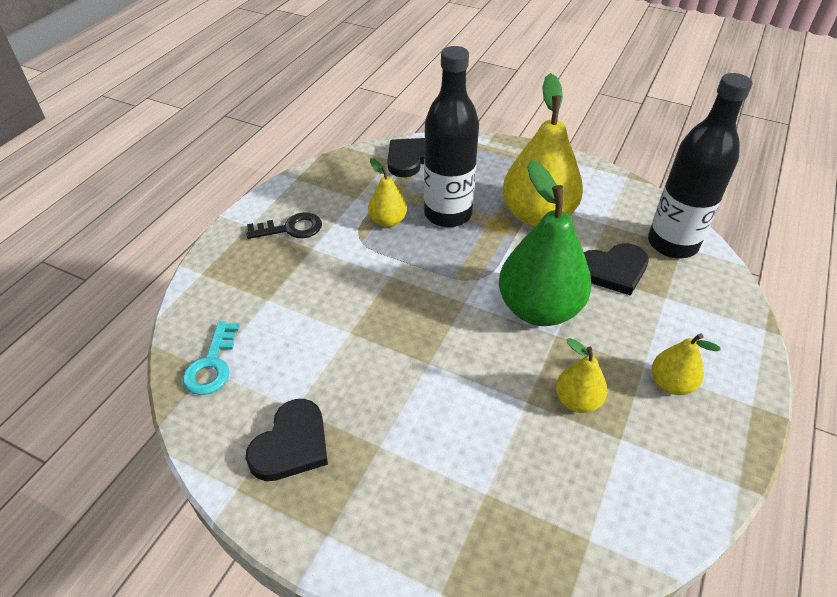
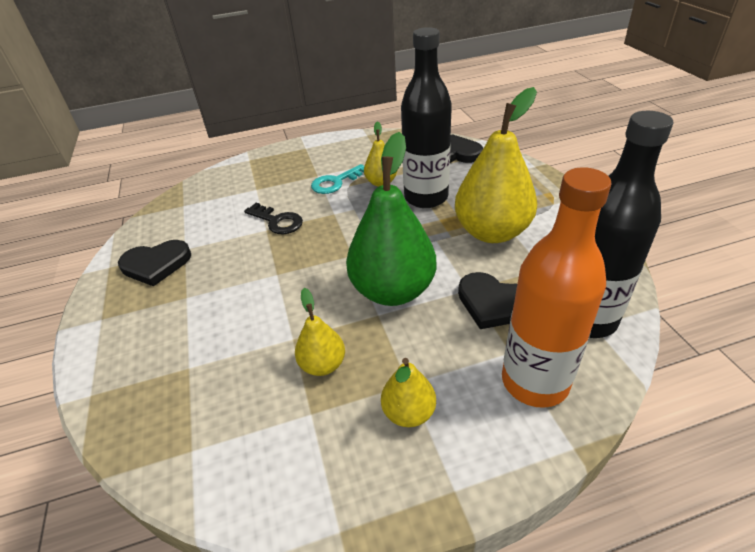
camera: 50 degrees right, 5 degrees down
(212, 365) = (187, 204): turquoise key -> turquoise key (335, 182)
(291, 228) = (322, 159): black key -> black key (277, 221)
(701, 306) = (534, 381): none -> orange bottle

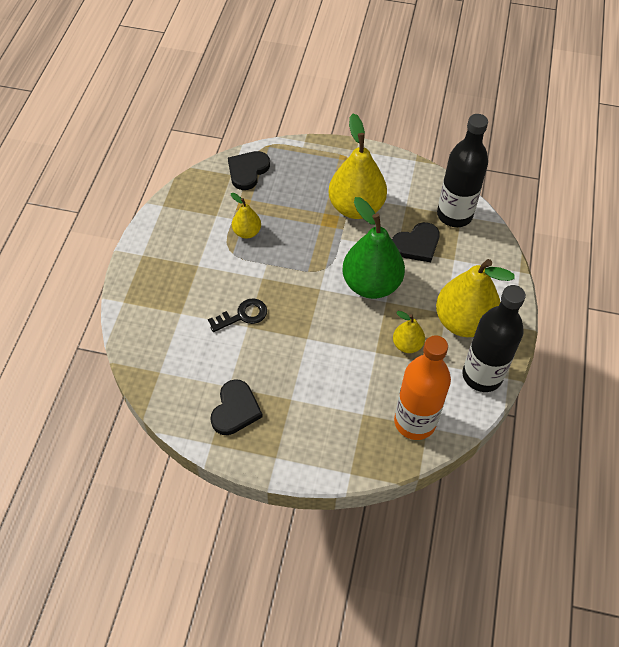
camera: 65 degrees left, 15 degrees up
(335, 182) = (220, 258): turquoise key -> none
(409, 412) = (463, 322): yellow pear -> yellow pear, size x2.01
(426, 197) = (290, 218): black bottle -> black bottle (482, 375)
(534, 381) = (478, 262): orange bottle -> orange bottle (415, 422)

